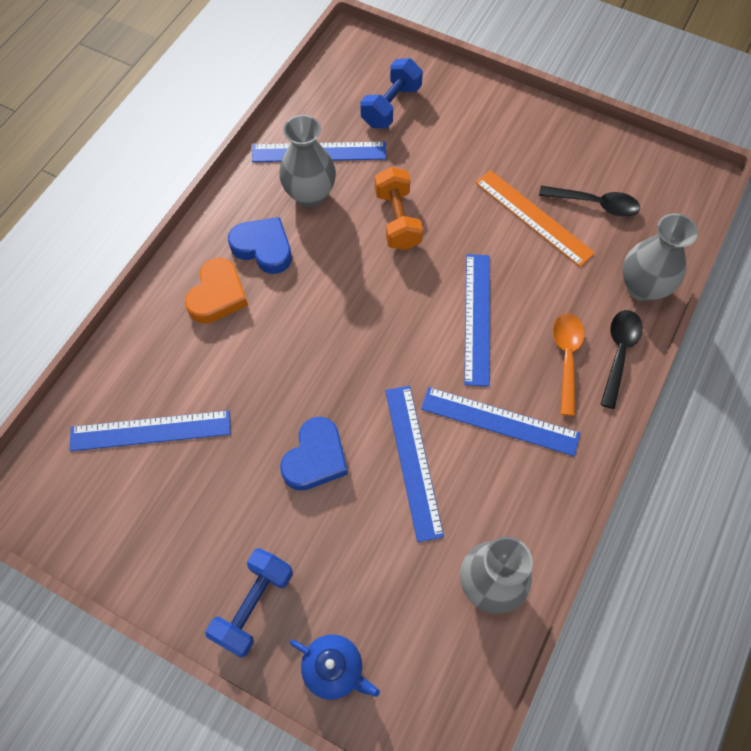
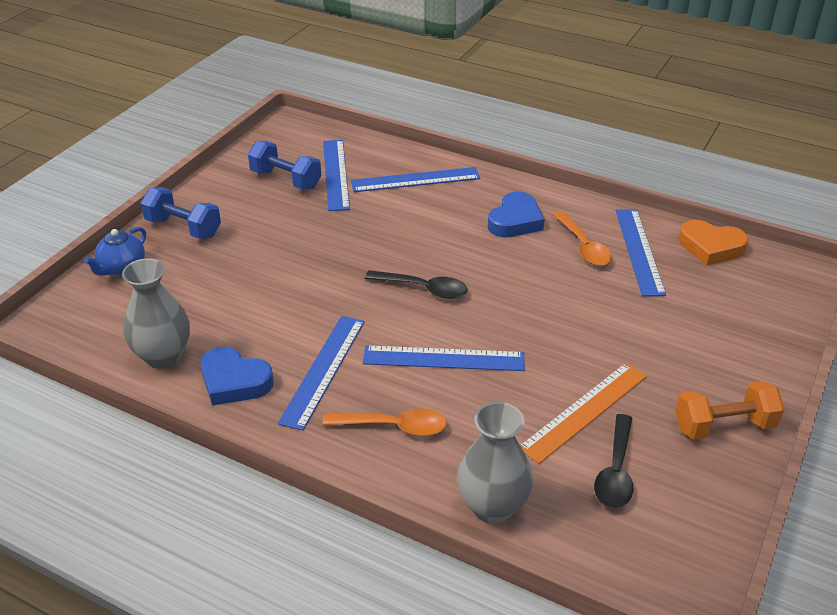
camera: 90 degrees right, 25 degrees down
(218, 295) = (462, 199): orange heart -> orange heart (710, 247)
(310, 194) = (583, 246): grey vase -> orange spoon
(315, 458) = (300, 255): blue heart -> blue heart (234, 381)
(391, 106) = (720, 300): blue dumbbell -> blue dumbbell (286, 180)
(397, 220) = (562, 304): orange dumbbell -> orange dumbbell (724, 426)
(413, 460) = (289, 311): blue ruler -> blue ruler (415, 180)
(619, 353) = (399, 474): black spoon -> black spoon (423, 289)

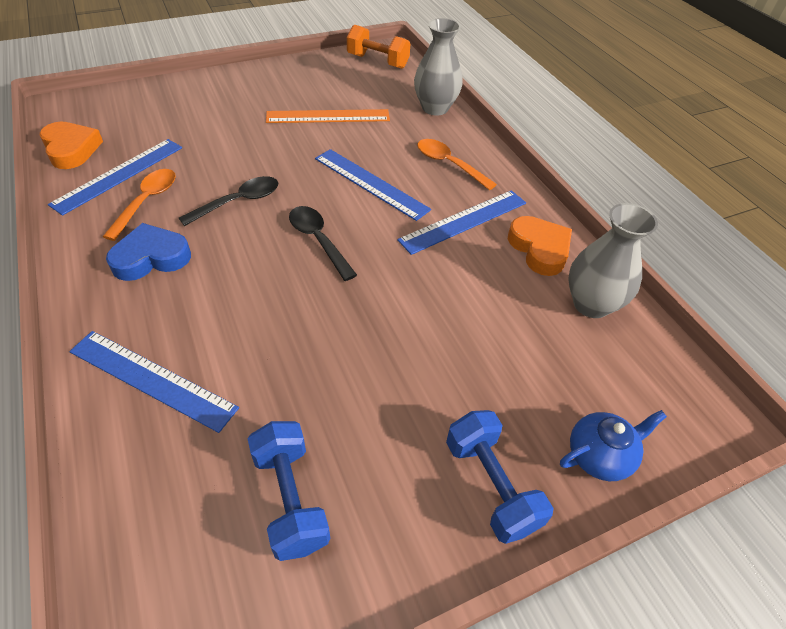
camera: 145 degrees left, 10 degrees up
(234, 381) = (539, 249): blue heart -> orange heart
(336, 174) = (220, 461): blue ruler -> none
(615, 471) = (353, 90): black spoon -> black spoon (238, 202)
(724, 426) = (270, 78): orange dumbbell -> orange dumbbell (377, 61)

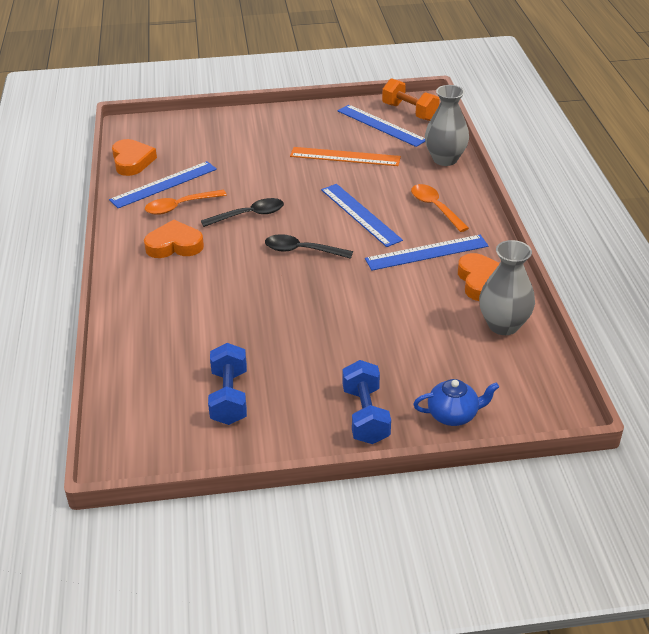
camera: 20 degrees right, 10 degrees down
(147, 202) = (180, 206): orange spoon -> orange spoon turned 150 degrees counterclockwise
(151, 257) = (174, 245): blue heart -> orange heart
(152, 379) = (158, 319): blue ruler -> blue ruler (381, 125)
(318, 240) = (302, 250): black spoon -> black spoon turned 60 degrees counterclockwise

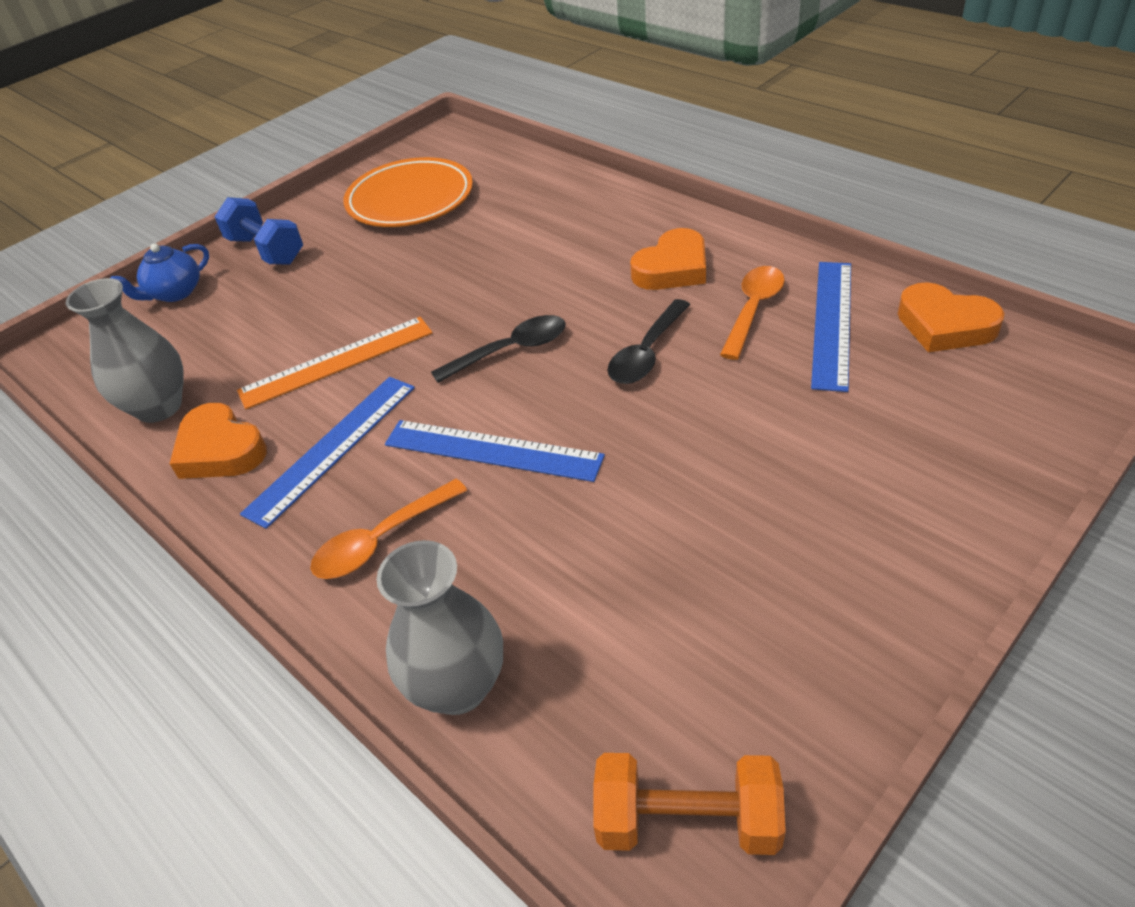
camera: 145 degrees right, 5 degrees up
(229, 397) = (410, 200): blue dumbbell -> orange plate
(345, 157) = (655, 555): orange ruler -> orange ruler (336, 361)
(381, 125) = (694, 708): blue ruler -> none
(435, 207) = (382, 540): orange spoon -> orange spoon turned 120 degrees clockwise

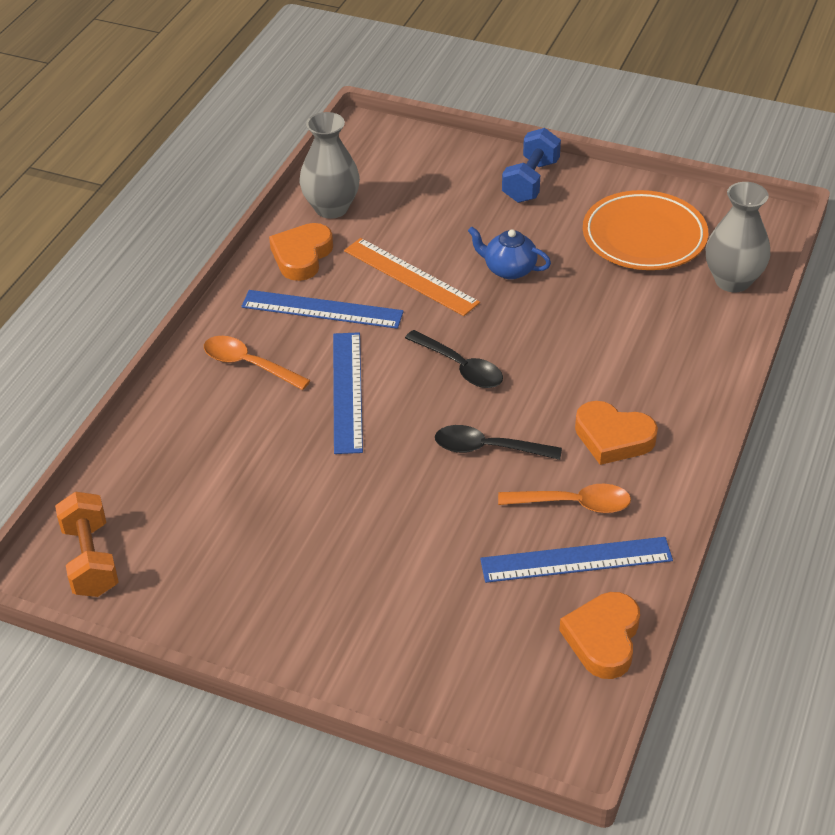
camera: 65 degrees right, 0 degrees up
(175, 293) = (455, 157): blue teapot -> blue teapot (508, 269)
(458, 686) = (150, 437): grey vase -> grey vase (732, 281)

